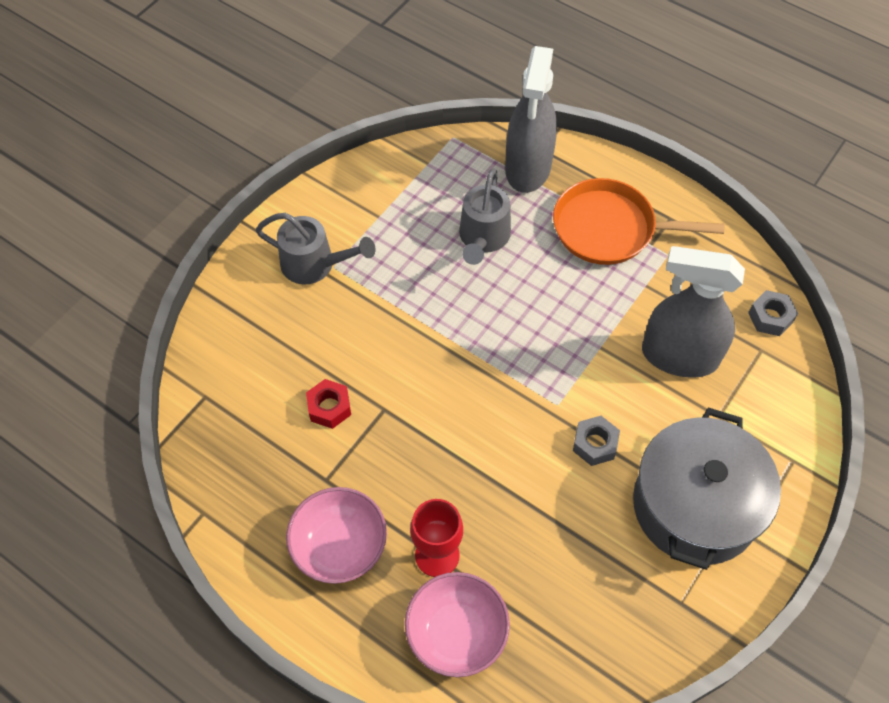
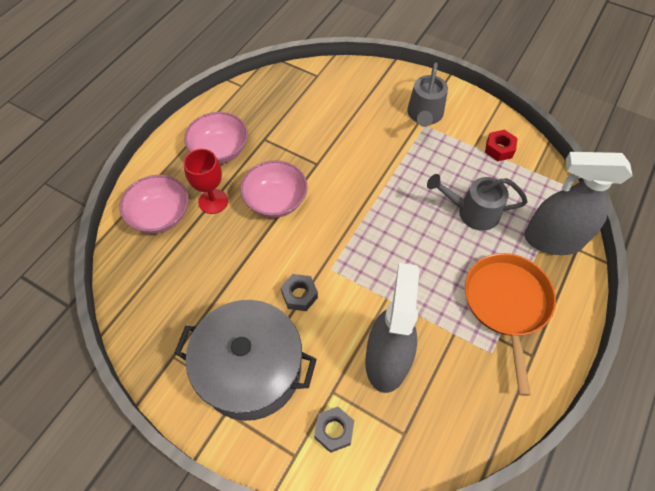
camera: 85 degrees right, 0 degrees up
(329, 407) = (315, 135): red nut -> red nut (499, 149)
(444, 467) = (276, 201): none -> pink bowl
(770, 317) = (441, 445): grey nut -> grey nut (334, 431)

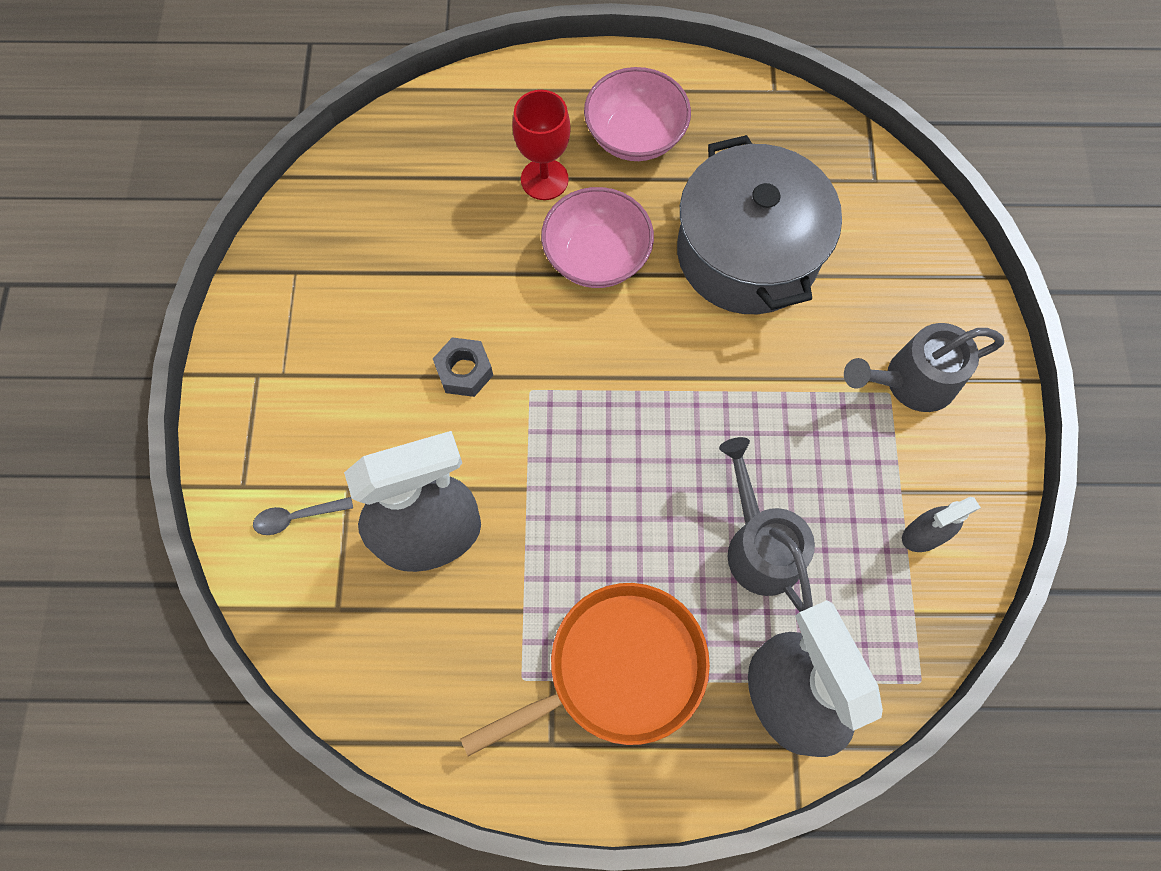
camera: 60 degrees right, 10 degrees up
(161, 216) = (482, 132): pink bowl -> none
(251, 369) = (326, 371): grey pot -> grey pot (747, 253)
(334, 431) = (297, 517): grey nut -> grey spoon
(499, 149) = (923, 535): red nut -> grey spray bottle

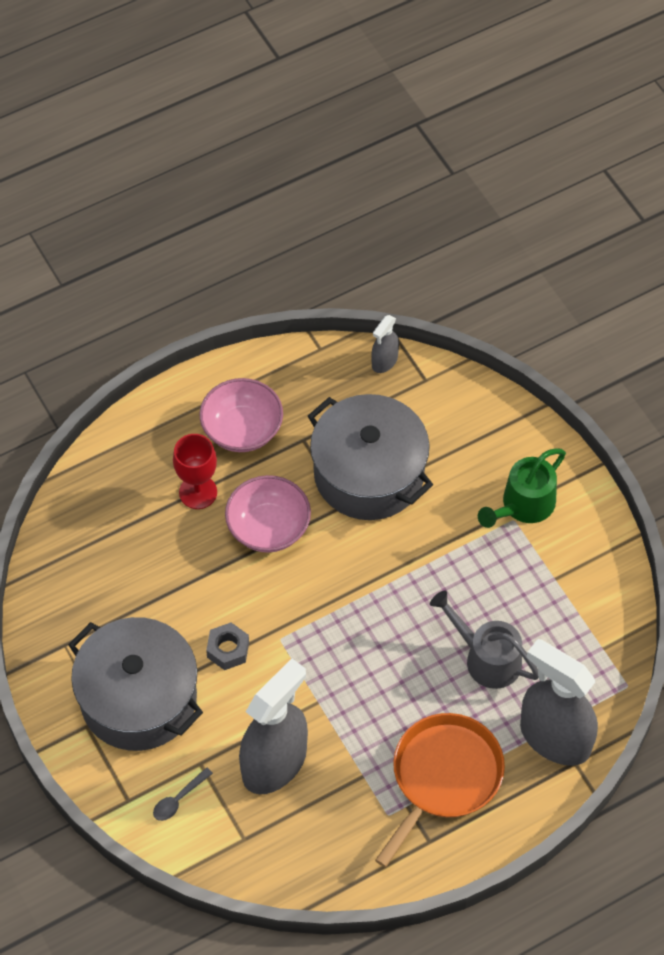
camera: 30 degrees left, 10 degrees down
(331, 374) = (138, 699): none -> grey pot
(910, 382) = (523, 506): grey watering can -> green watering can
(923, 535) = (582, 598): grey spray bottle -> grey spray bottle (384, 361)

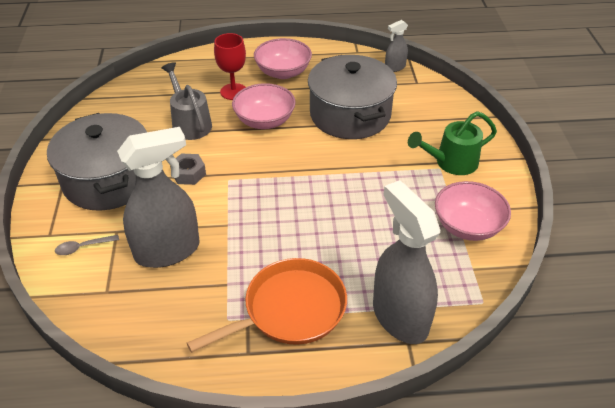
camera: 25 degrees right, 15 degrees down
(486, 657) = (372, 242): grey watering can -> grey watering can (189, 123)
(577, 593) = (467, 226): none -> pink bowl

